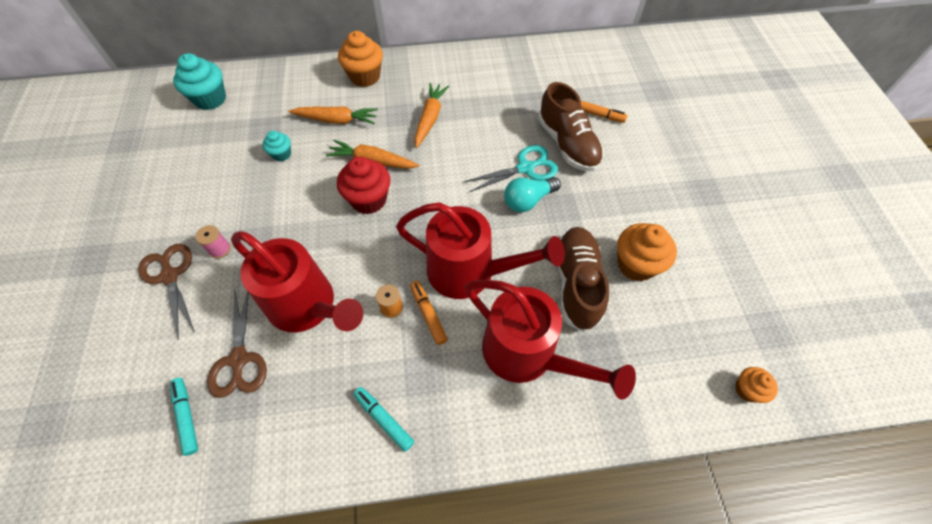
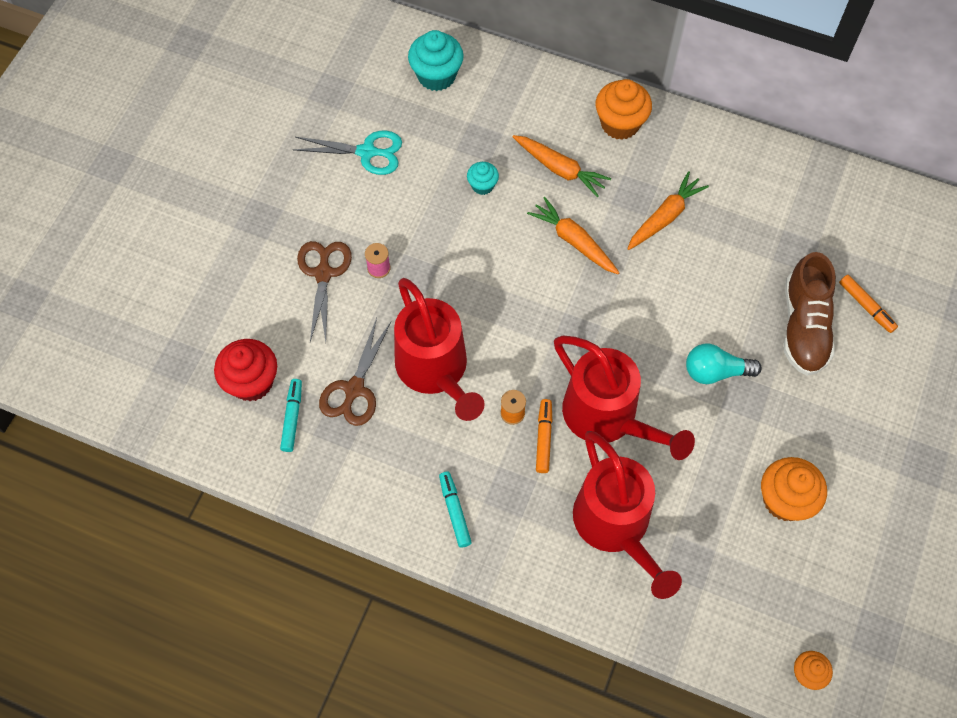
camera: 30 degrees right, 5 degrees up
(369, 200) = (547, 285): red cupcake -> red cupcake (252, 382)
(525, 168) = (736, 332): turquoise scissors -> turquoise scissors (367, 152)
(576, 283) = (708, 486): brown shoe -> none

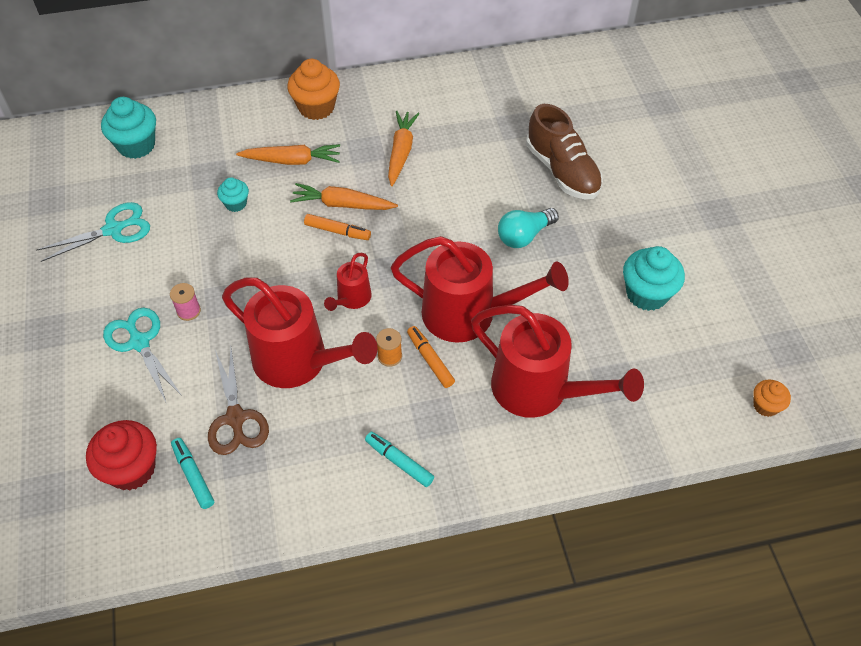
camera: 35 degrees left, 10 degrees down
(323, 274) = (139, 342): brown scissors -> turquoise scissors
(517, 340) = (351, 299): none -> red watering can
(785, 500) = (647, 294): orange cupcake -> turquoise cupcake
(866, 306) = (593, 135): orange marker -> orange marker (337, 231)

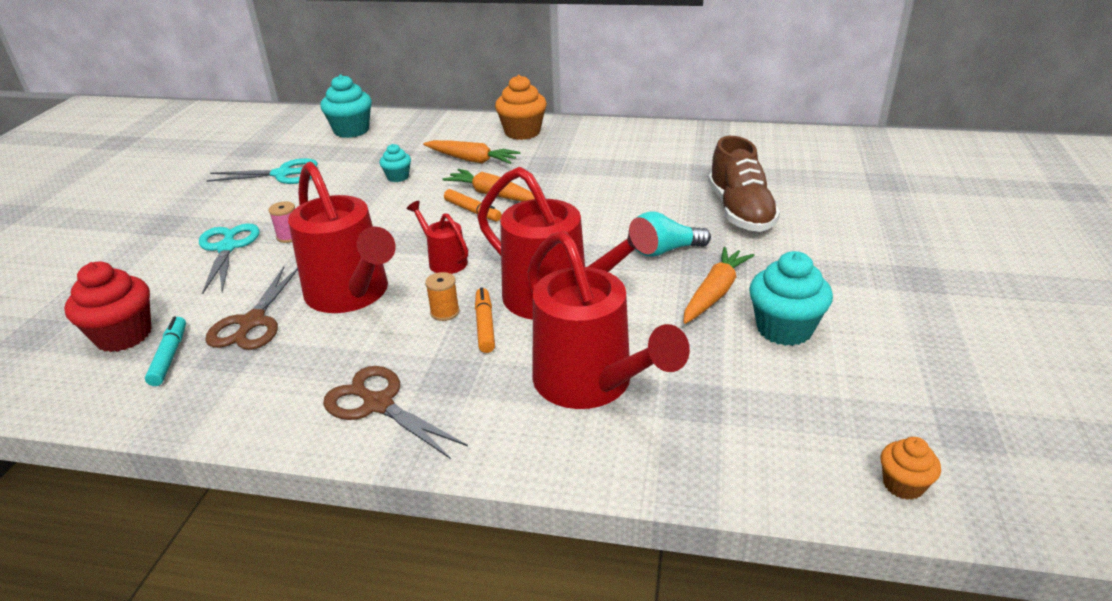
camera: 25 degrees right, 20 degrees down
(351, 299) = (444, 261): red watering can -> red watering can turned 90 degrees clockwise
(399, 462) = (378, 404): turquoise marker -> brown scissors
(401, 152) = (578, 171): orange carrot -> orange carrot (715, 293)

